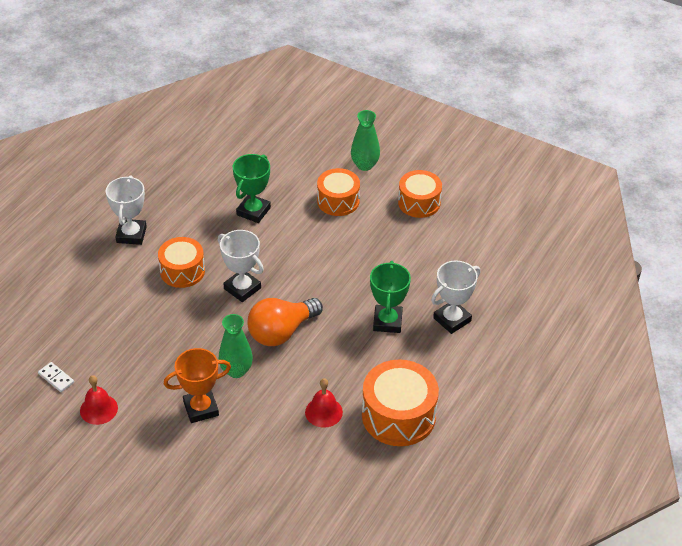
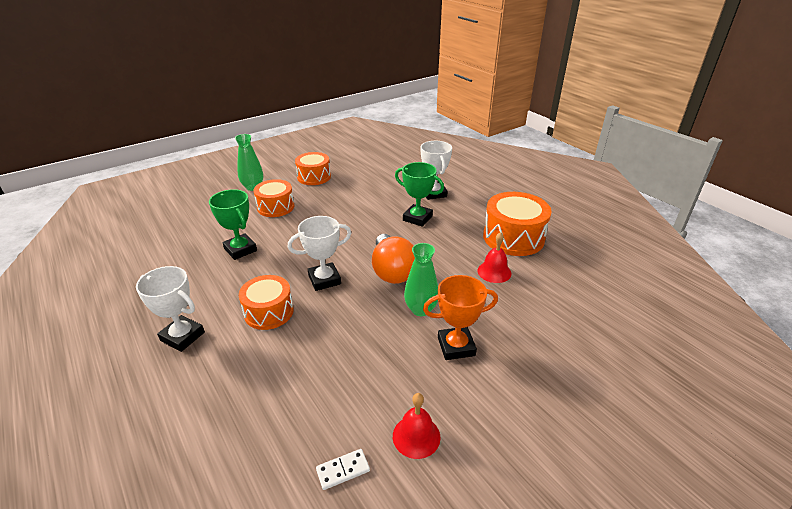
camera: 65 degrees left, 10 degrees down
(201, 408) = (456, 346): orange trophy -> orange trophy turned 75 degrees clockwise

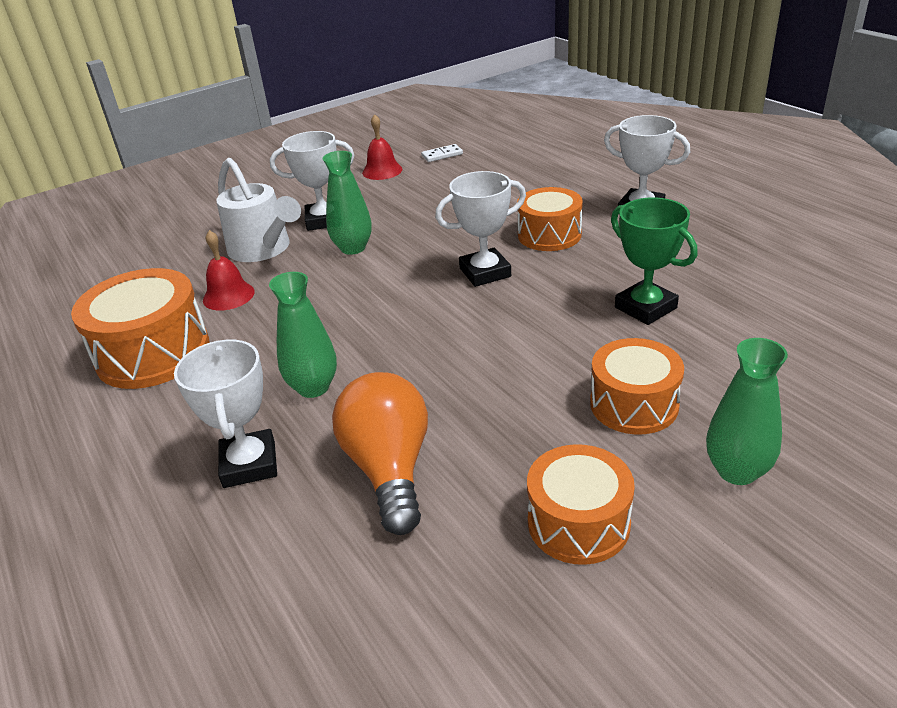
camera: 175 degrees left, 0 degrees up
(392, 271) = (382, 289): orange light bulb -> orange light bulb (389, 469)
(417, 218) = (313, 387): green trophy -> green vase
(456, 346) = (324, 220): orange trophy -> white trophy
(493, 313) = (264, 249): none -> white watering can

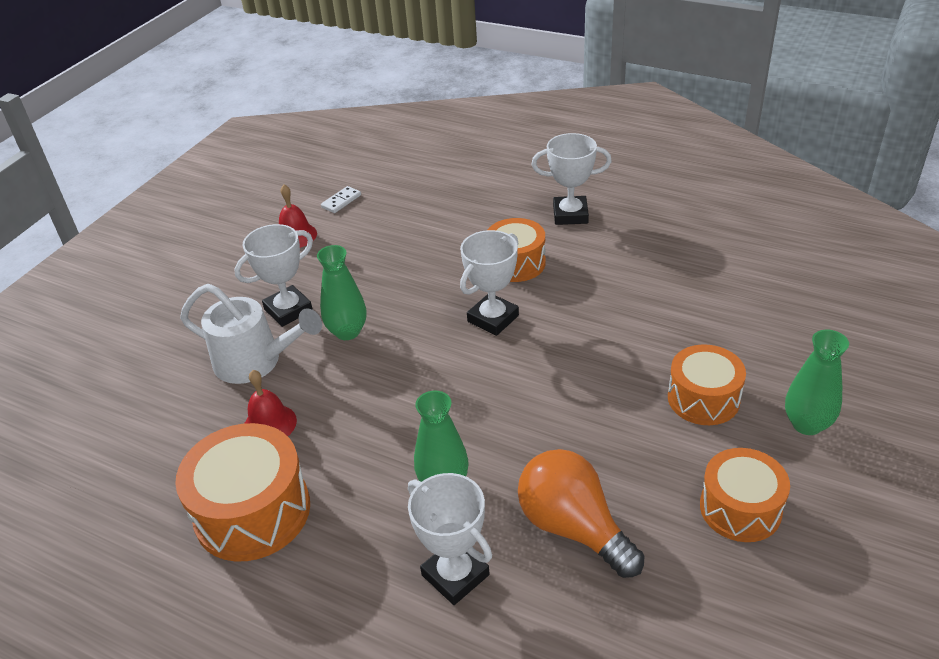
camera: 30 degrees left, 5 degrees up
(645, 308) = (647, 310): green trophy -> none

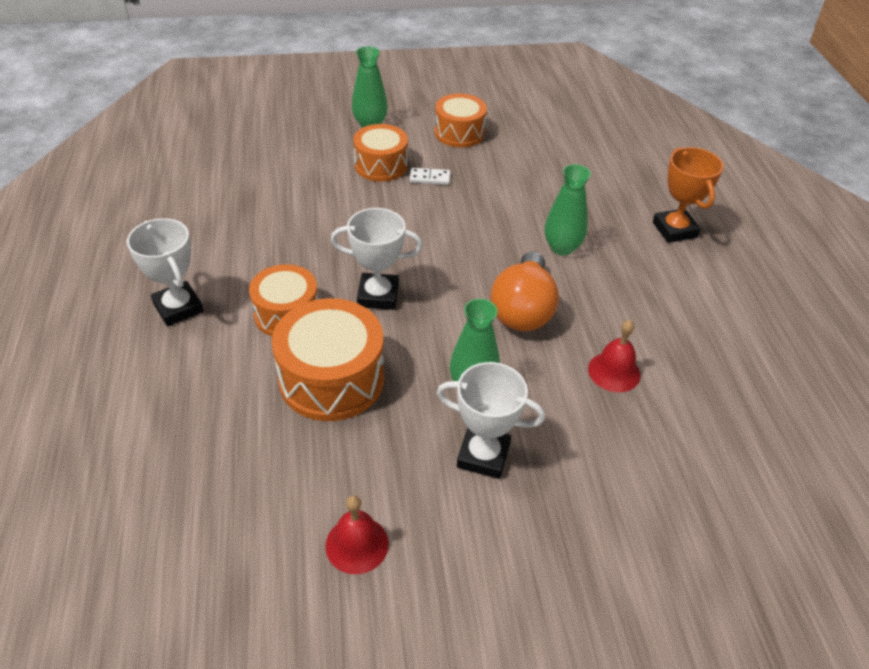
camera: 130 degrees left, 5 degrees up
(252, 511) = (684, 329): orange drum -> orange drum (332, 379)
(256, 362) = (566, 431): white watering can -> none
(341, 201) = (253, 542): white domino -> white domino (429, 178)
(378, 623) = (674, 230): none -> orange trophy
(455, 575) = (614, 214): white trophy -> none
(573, 527) = (534, 184): orange light bulb -> orange light bulb (523, 309)

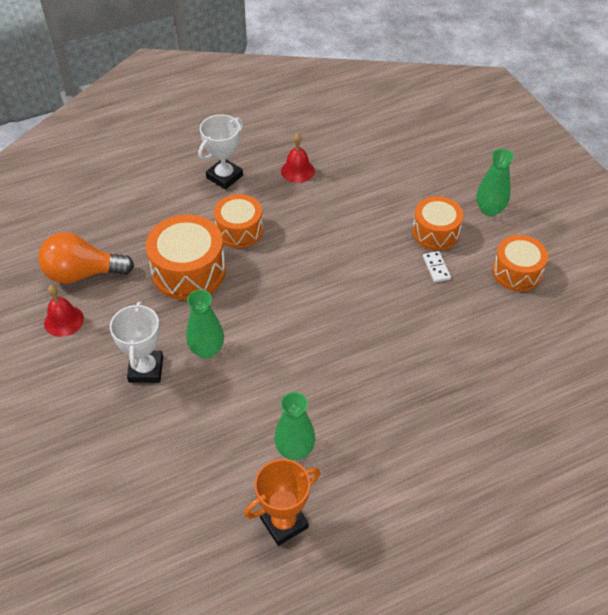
camera: 75 degrees right, 5 degrees up
(378, 295) = (277, 273): white trophy -> none
(523, 309) = (298, 365): orange light bulb -> orange light bulb (82, 273)
(562, 248) = (388, 379): green vase -> green vase (295, 450)
(614, 372) = (251, 438): red bell -> red bell (297, 171)
(674, 230) = (460, 467): orange trophy -> orange trophy (284, 522)

